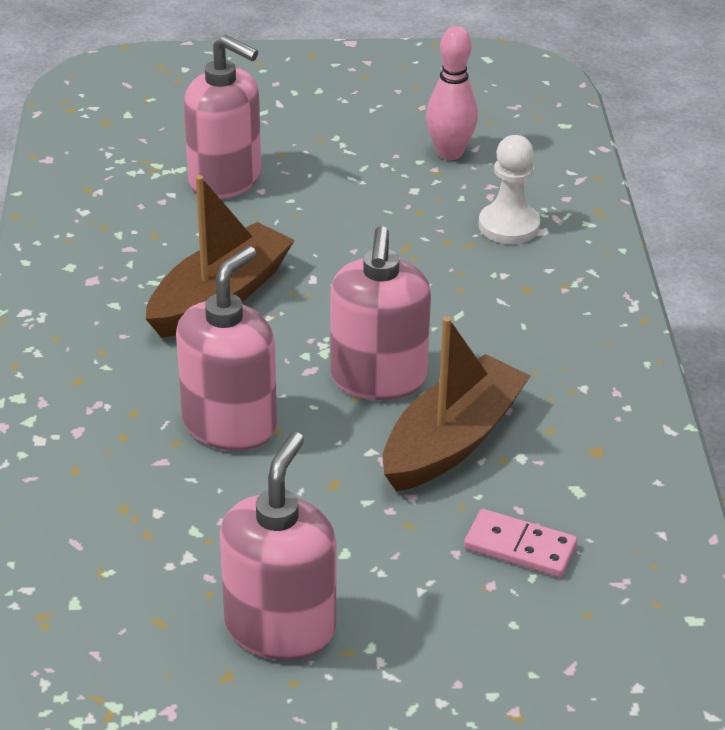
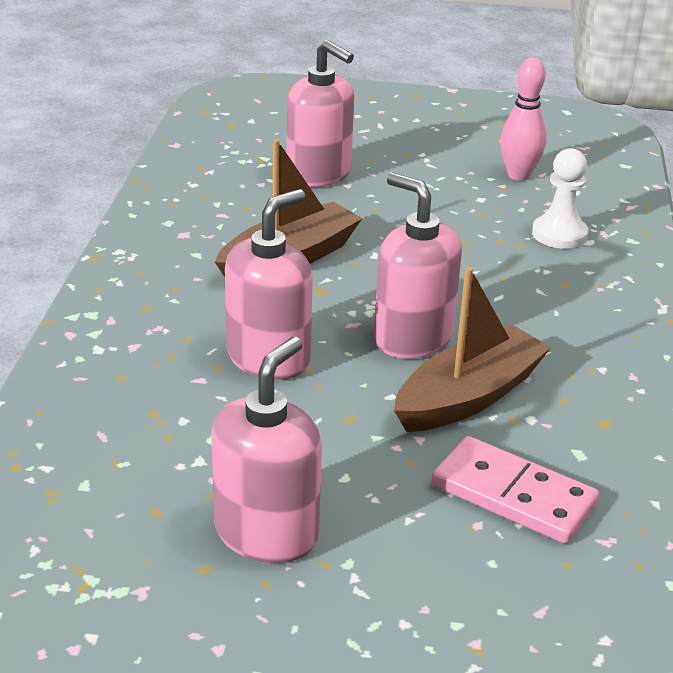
camera: 10 degrees right, 5 degrees down
(378, 378) = (412, 338): pink soap dispenser -> pink soap dispenser turned 120 degrees clockwise
(520, 547) = (513, 495): pink domino -> pink domino, size x1.51

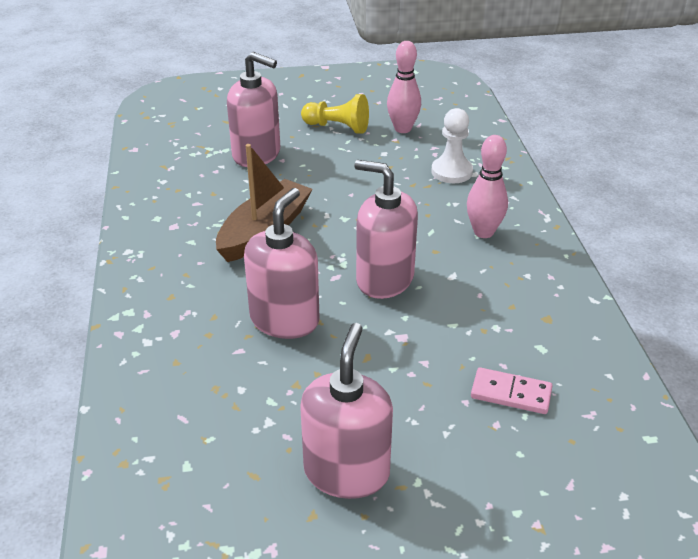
camera: 15 degrees left, 5 degrees up
(435, 160) = (337, 127): none -> yellow pawn
(469, 396) = (445, 319): brown boat -> none
(513, 495) = (511, 394): pink domino -> pink domino, size x0.66
(567, 310) = (483, 232): none -> pink bowling pin

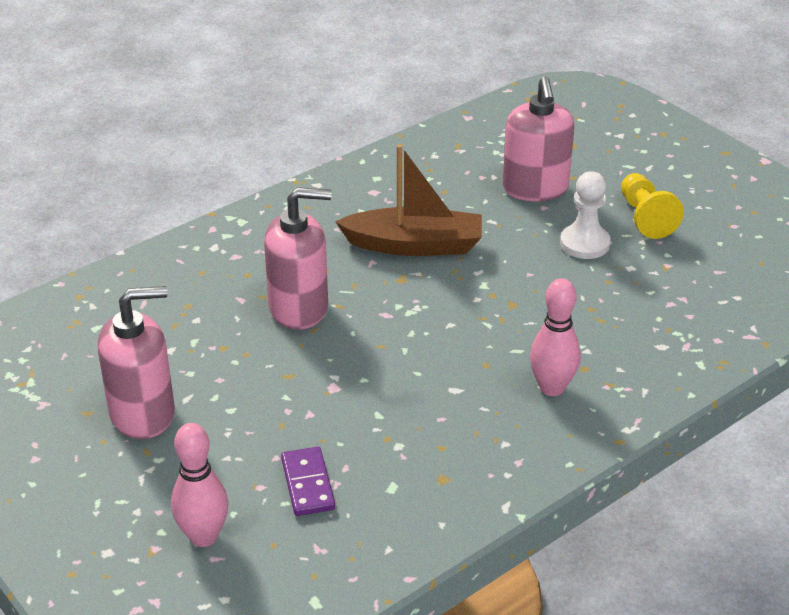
camera: 60 degrees right, 0 degrees up
(384, 279) = (408, 346): pink soap dispenser -> none
(402, 129) = (695, 263): pink bowling pin -> pink bowling pin (203, 536)
(451, 172) = (645, 328): white pawn -> white pawn (584, 243)
(511, 394) = (307, 484): pink domino -> purple domino

